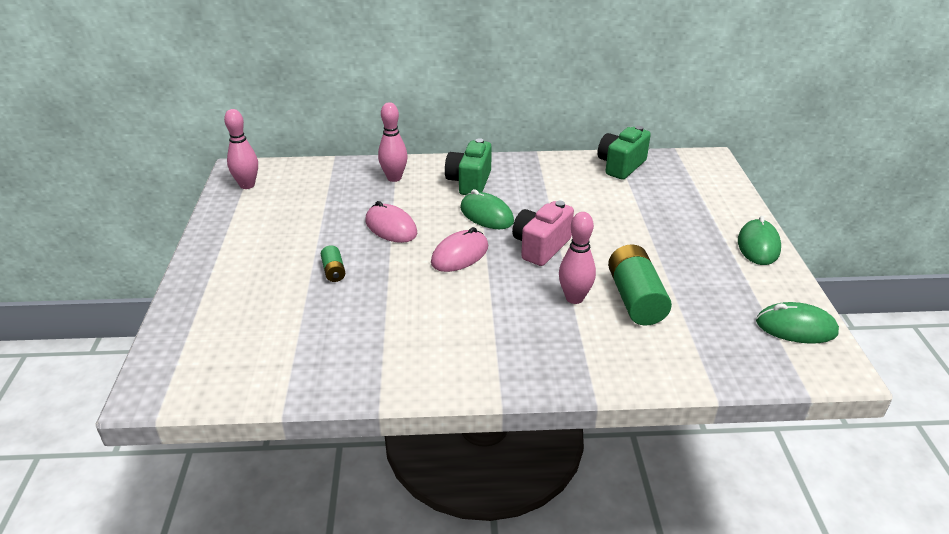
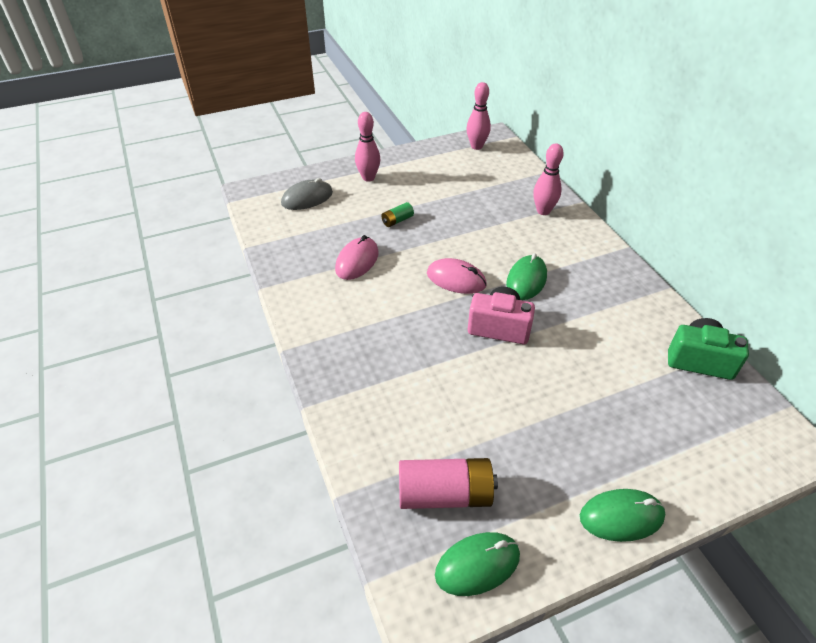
camera: 70 degrees right, 10 degrees up
(223, 336) = (307, 198): none -> grey mouse
(391, 227) = (470, 231): pink mouse -> pink mouse (357, 261)
(469, 182) = (572, 256): green camera -> none
(574, 298) = (434, 366): pink bowling pin -> pink bowling pin (368, 178)
(635, 299) = (456, 411): green battery -> none
(725, 328) = (444, 494): none -> pink battery
(796, 327) = (477, 565): green mouse -> green mouse turned 75 degrees clockwise

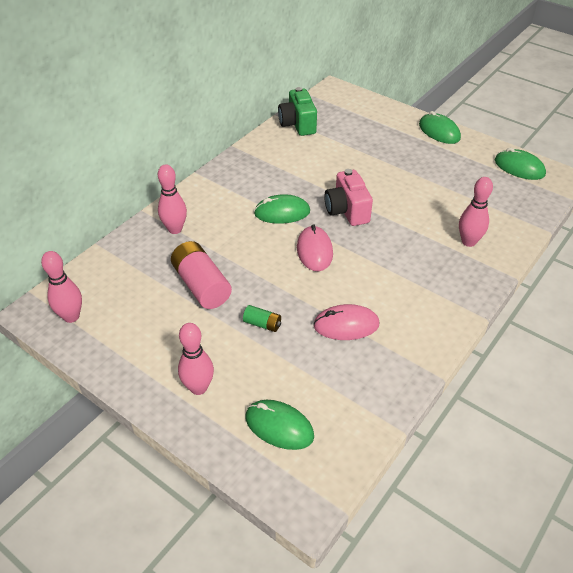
camera: 120 degrees left, 0 degrees up
(307, 198) = (279, 426): grey mouse -> green mouse
(382, 400) = (468, 242): none -> pink bowling pin
(444, 494) = (497, 191): pink battery -> pink battery (201, 286)

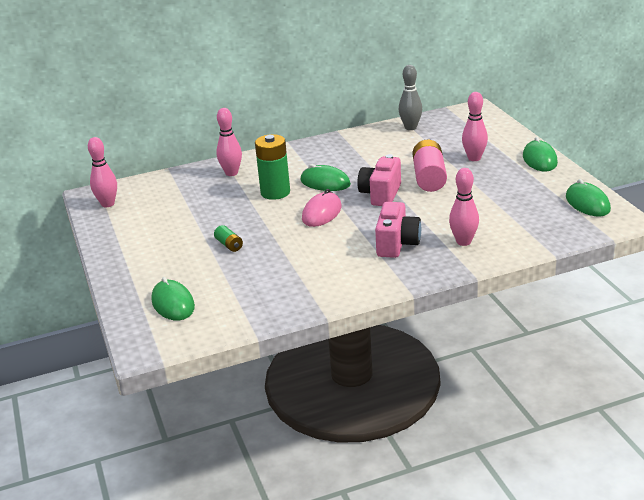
camera: 35 degrees right, 15 degrees down
(198, 388) = (145, 266): pink bowling pin -> pink bowling pin (474, 158)
(201, 286) = (212, 211): pink battery -> pink battery (429, 178)
(245, 240) = (275, 192): none -> green battery
(297, 124) = (410, 127): green camera -> grey bowling pin
(346, 325) = (290, 264): pink mouse -> none
(417, 264) = (397, 244): none -> pink camera

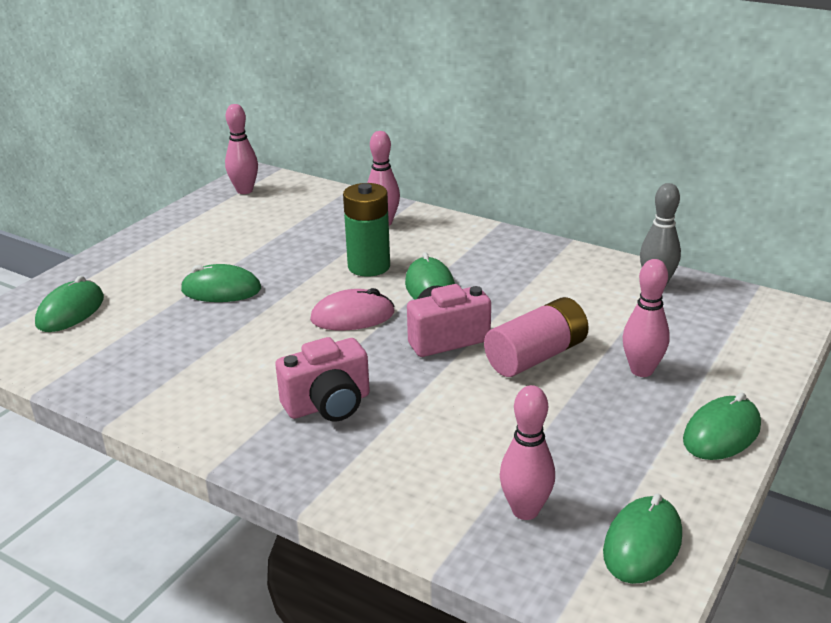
camera: 50 degrees right, 0 degrees up
(229, 245) = (221, 290): green battery -> green mouse
(463, 242) = (388, 460): pink bowling pin -> pink bowling pin (525, 510)

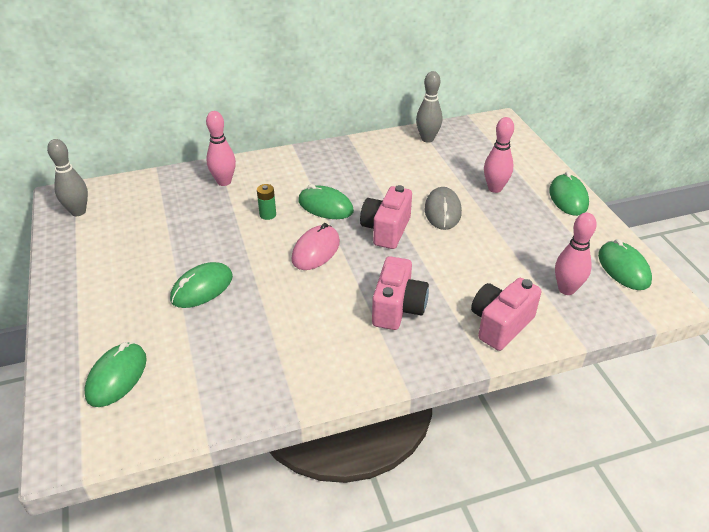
camera: 50 degrees left, 10 degrees up
(70, 311) = (117, 377): green mouse -> green mouse turned 45 degrees clockwise
(244, 190) = (78, 212): pink bowling pin -> grey bowling pin
(369, 266) = (268, 215): green battery -> green battery, size x0.49
(390, 486) = (500, 325): none -> pink camera
(536, 356) = (442, 211): pink battery -> grey mouse

